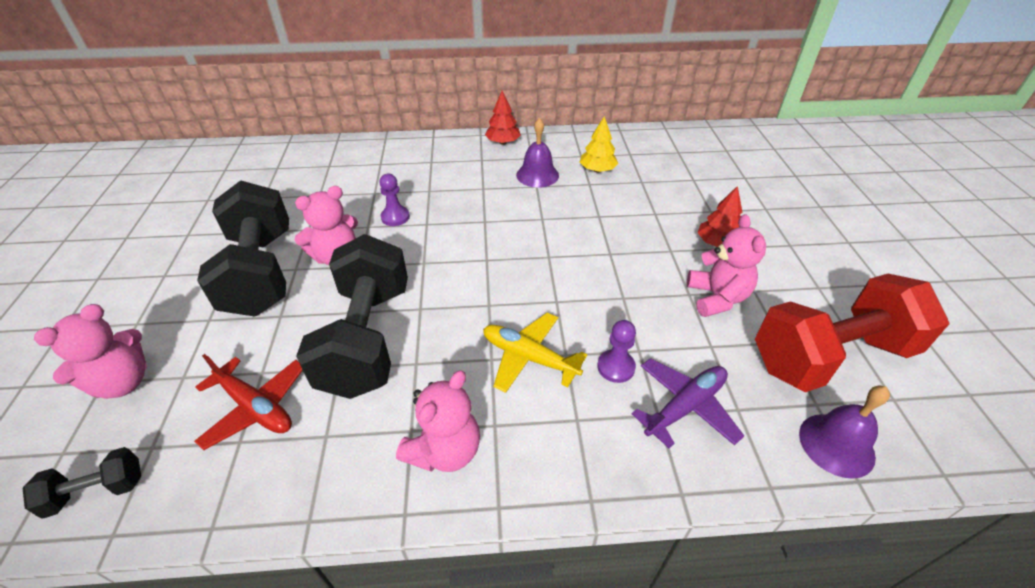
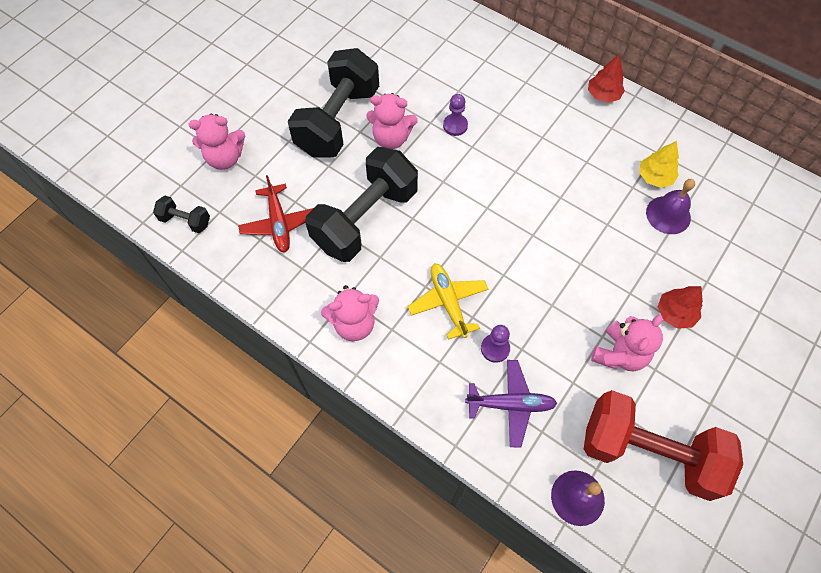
camera: 40 degrees right, 20 degrees up
(537, 175) = (598, 150): purple bell -> purple bell (668, 215)

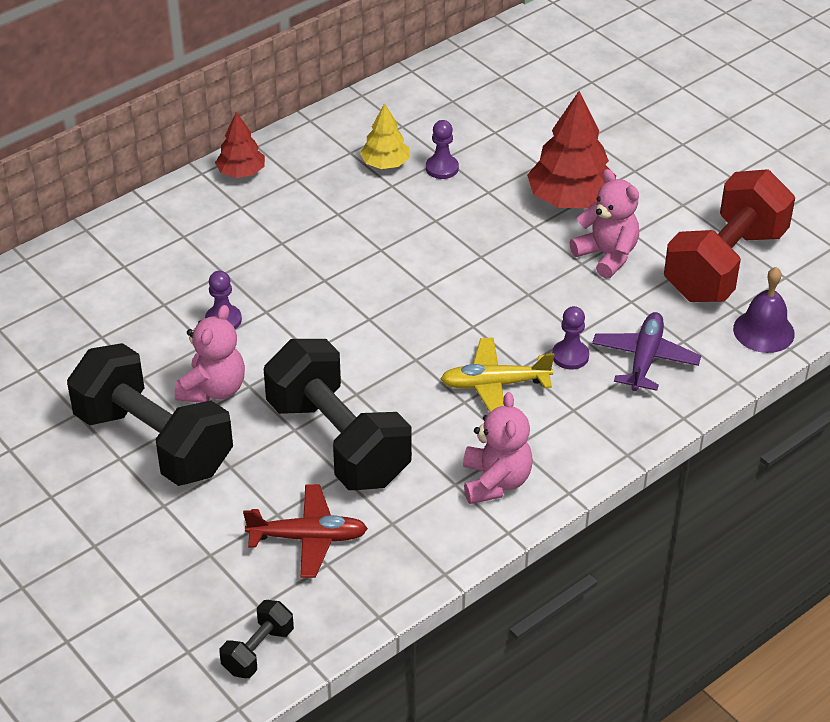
camera: 75 degrees left, 20 degrees down
(225, 158) = (160, 587): pink teddy bear -> none
(668, 215) = (442, 168): purple bell -> purple pawn
(675, 313) = (570, 199): red tree -> red tree, size x1.74

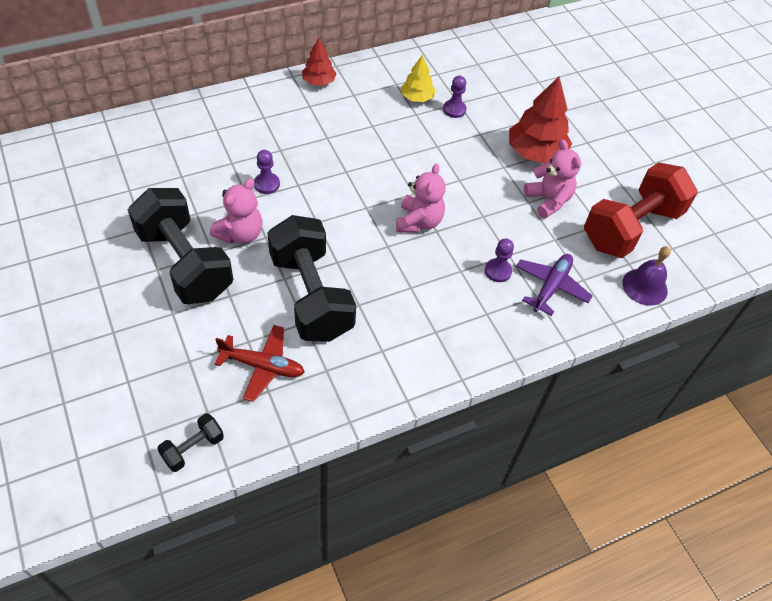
camera: 10 degrees right, 10 degrees up
(494, 384) = (436, 279): yellow plane -> none
(495, 482) = (411, 357): pink teddy bear -> pink teddy bear (419, 222)

